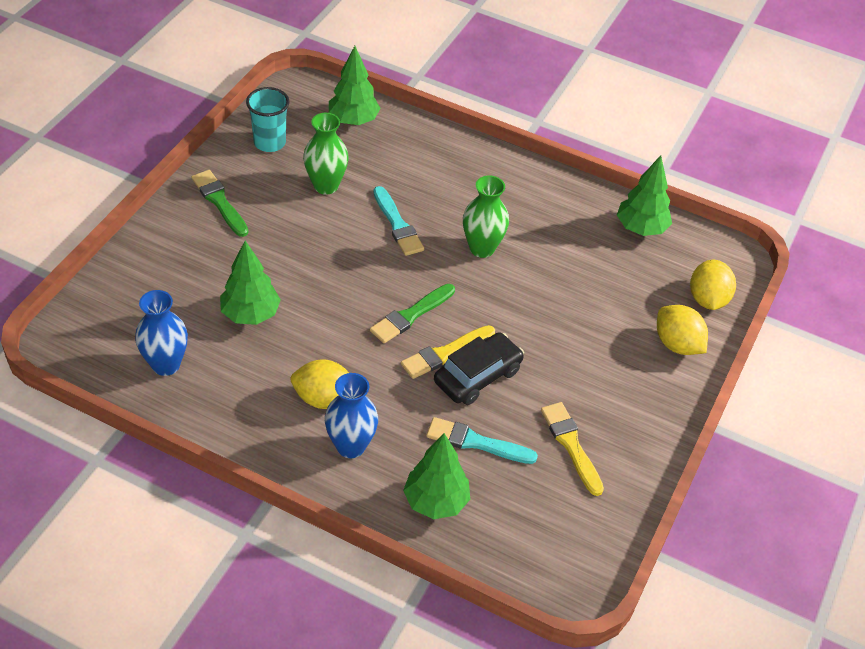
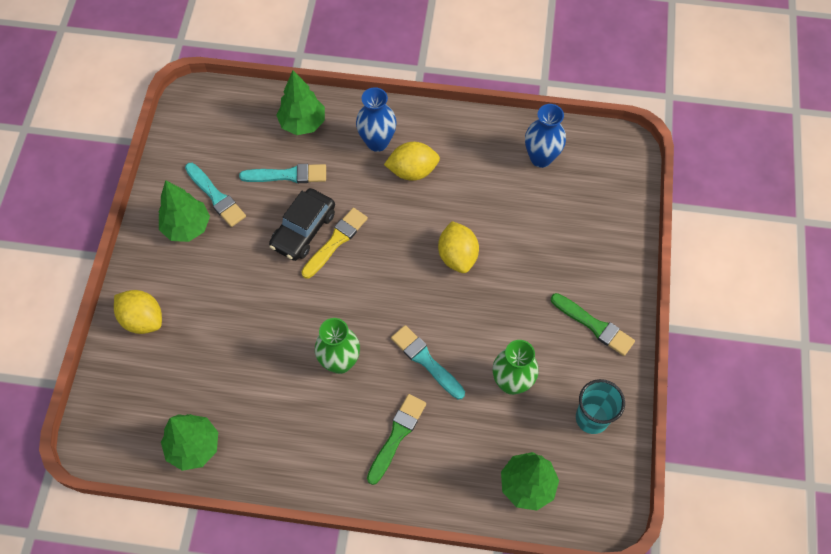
camera: 165 degrees right, 15 degrees up
(250, 314) = (503, 222): green tree -> green tree (187, 227)
(411, 315) = (376, 267): green brush -> green brush (397, 436)
(571, 445) = (216, 197): yellow brush -> turquoise brush
(707, 299) = (119, 380): yellow lemon -> yellow lemon (457, 256)

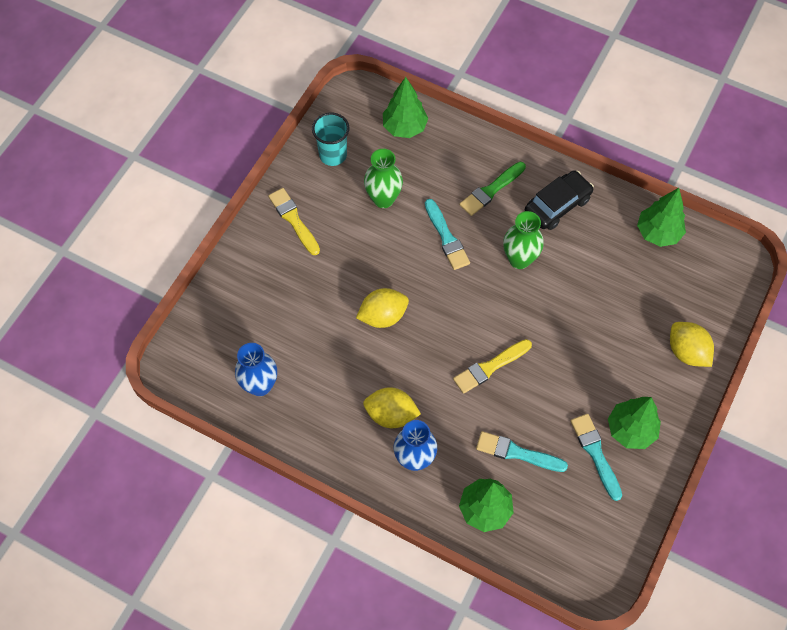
camera: 160 degrees left, 0 degrees up
(303, 230) = (517, 388): black car -> black car (557, 205)
(457, 256) = (383, 316): yellow lemon -> yellow lemon turned 60 degrees clockwise
(594, 325) = (293, 220): green brush -> yellow brush

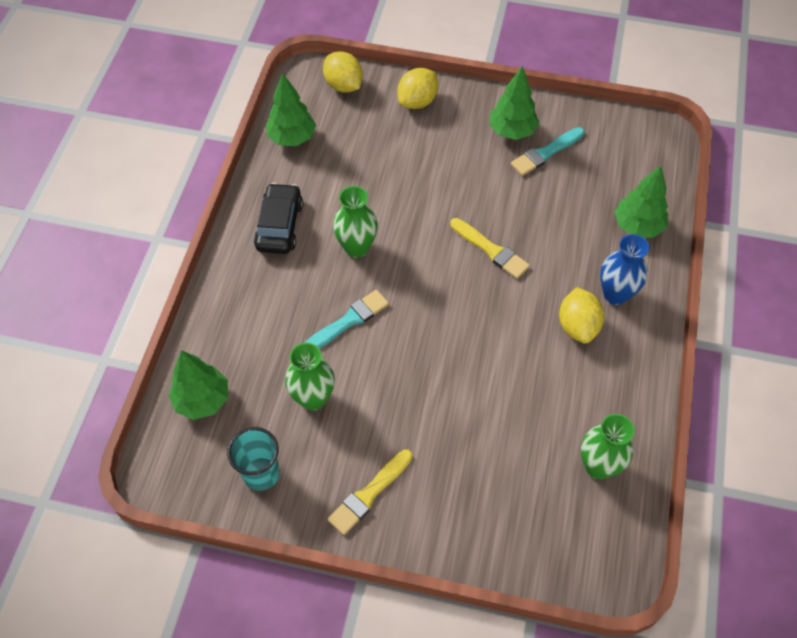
camera: 105 degrees left, 5 degrees down
(260, 385) = (598, 466): blue vase -> green vase
(383, 316) = (467, 361): yellow lemon -> yellow lemon (343, 85)
(491, 190) = (274, 290): green brush -> none
(517, 453) = (571, 211): turquoise brush -> none
(557, 205) = (279, 226): black car -> black car turned 60 degrees clockwise

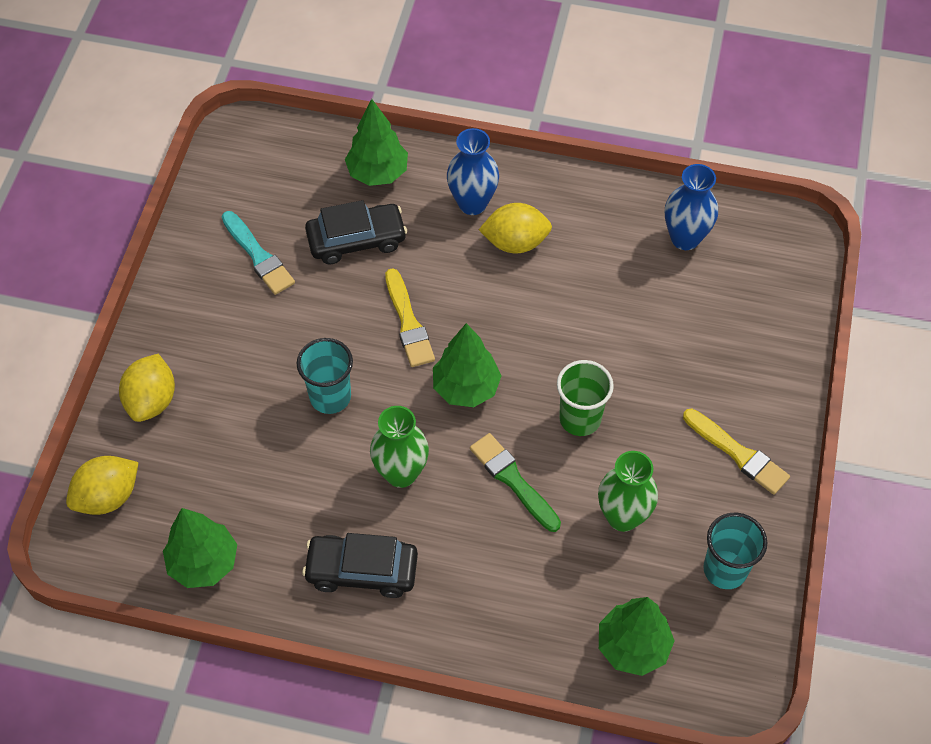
camera: 90 degrees left, 0 degrees up
(348, 321) = (513, 480): turquoise brush -> green brush
(404, 370) = (580, 419): none -> green cup
(417, 101) = (152, 400): yellow lemon -> yellow lemon turned 60 degrees clockwise
(422, 202) = (330, 397): none -> turquoise cup
(491, 250) = (408, 322): yellow brush -> yellow brush turned 120 degrees clockwise
(512, 131) = (218, 291): green tree -> green tree (466, 388)
(567, 214) = (356, 240): none -> black car
(598, 466) = (685, 238): green vase -> blue vase

